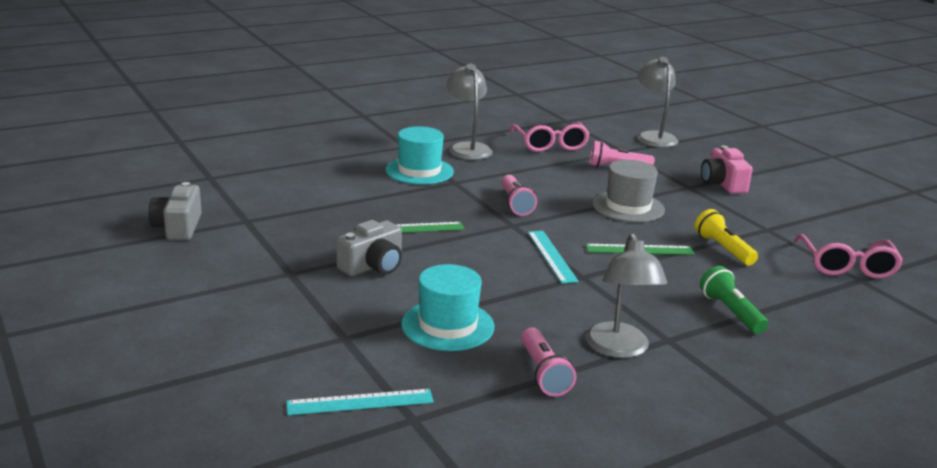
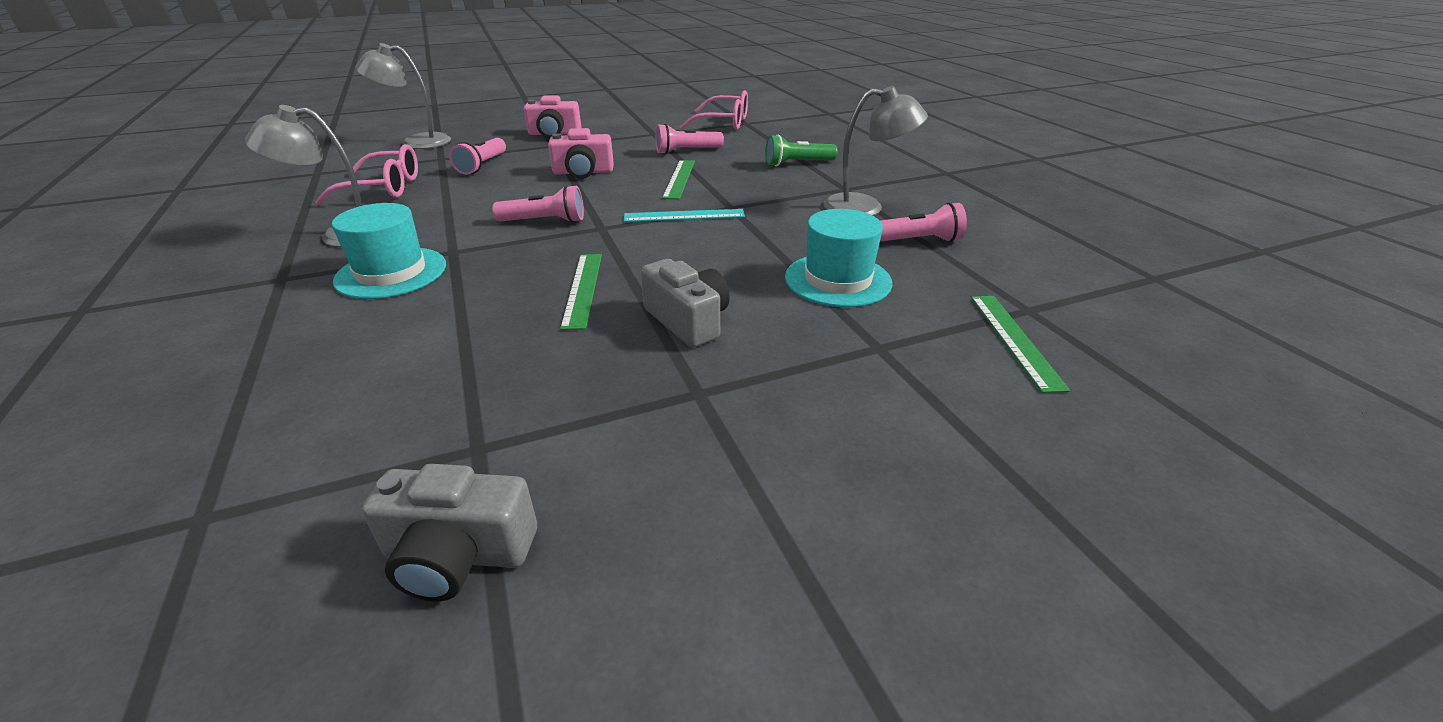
camera: 80 degrees left, 10 degrees up
(360, 402) = (1015, 340): turquoise ruler -> green ruler
(628, 207) = (583, 172): grey hat -> pink camera
(723, 249) = (686, 151): yellow flashlight -> pink flashlight

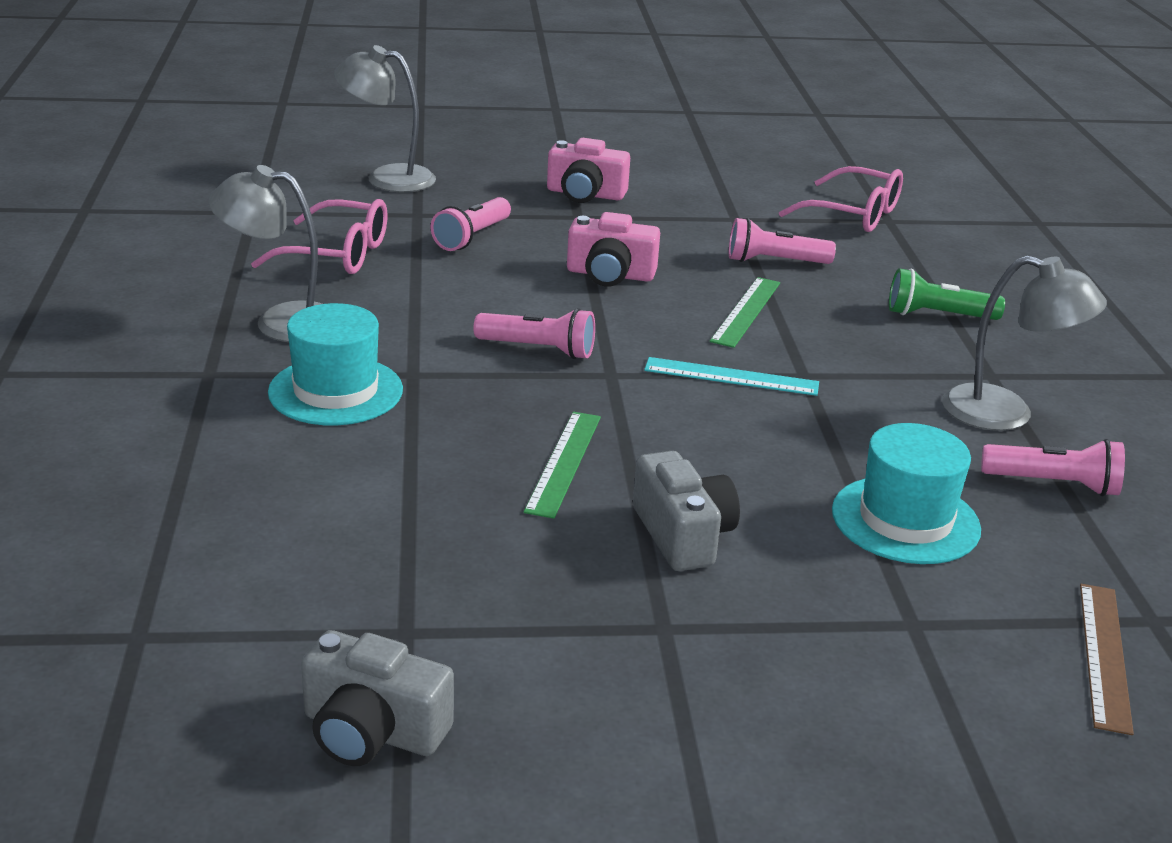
camera: 15 degrees right, 5 degrees down
(1015, 340) = (1104, 655): green ruler -> brown ruler

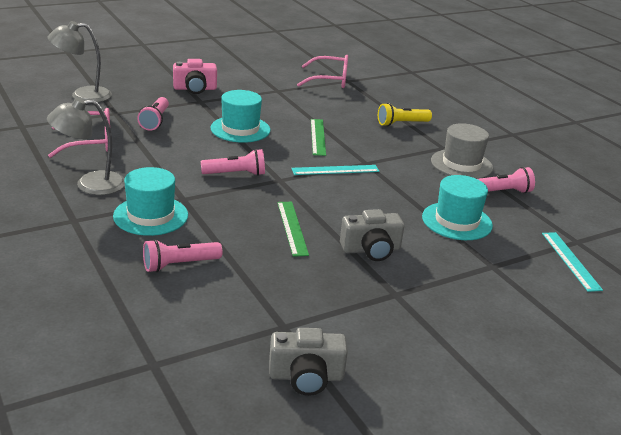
camera: 25 degrees left, 0 degrees up
(610, 274) = (240, 129): pink camera -> turquoise hat
(683, 535) = (371, 250): grey camera -> grey camera turned 120 degrees clockwise
(774, 262) = (312, 109): pink flashlight -> pink flashlight (179, 265)
(937, 315) = (401, 124): green flashlight -> yellow flashlight
(1006, 413) = (461, 164): grey lamp -> grey hat
(1104, 655) = (570, 260): brown ruler -> turquoise ruler

